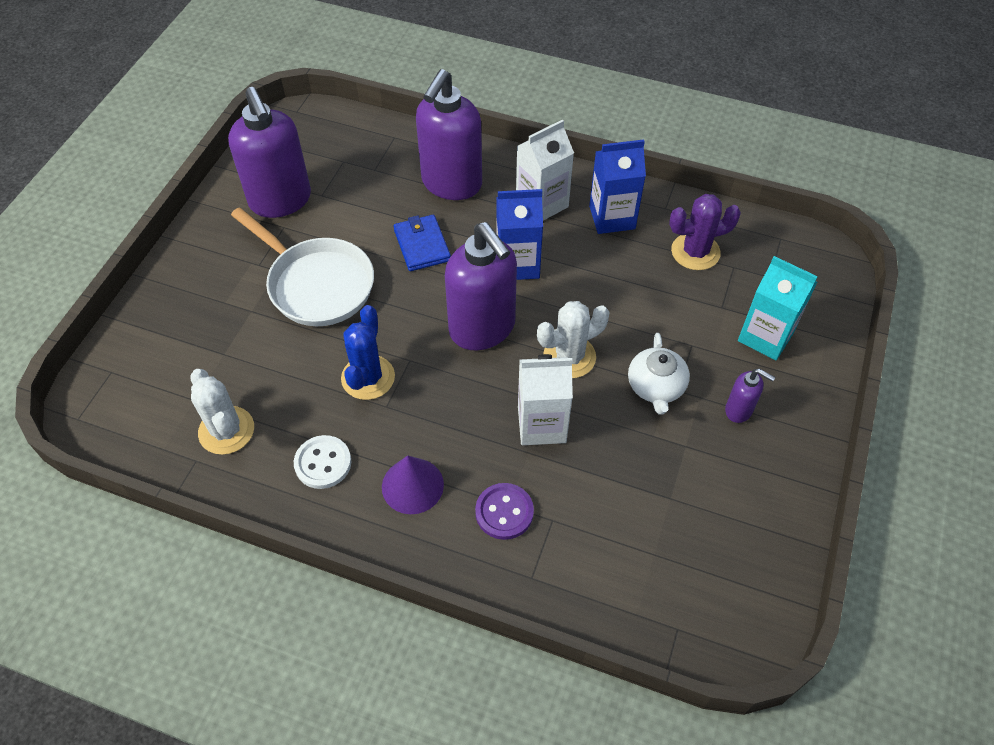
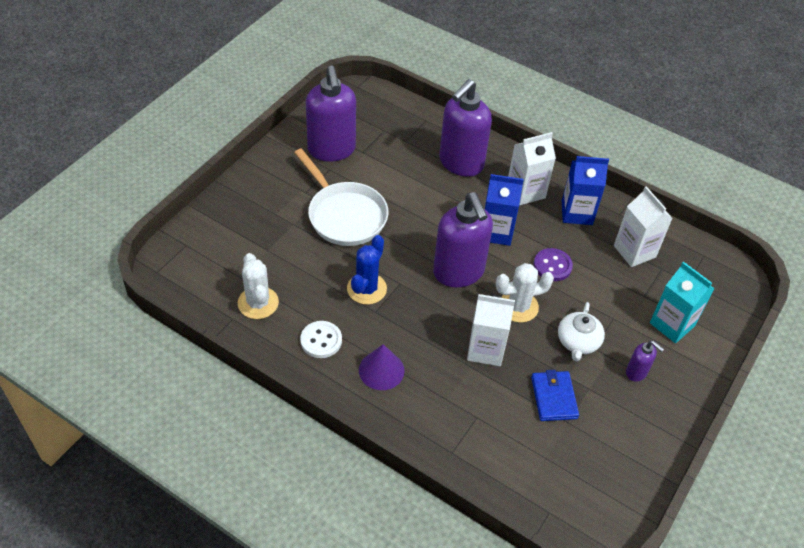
camera: 10 degrees right, 5 degrees down
(422, 245) = (428, 203): blue wallet -> blue wallet (554, 397)
(504, 512) = (443, 403): purple button -> purple button (552, 266)
(695, 252) = (634, 251): purple cactus -> white carton

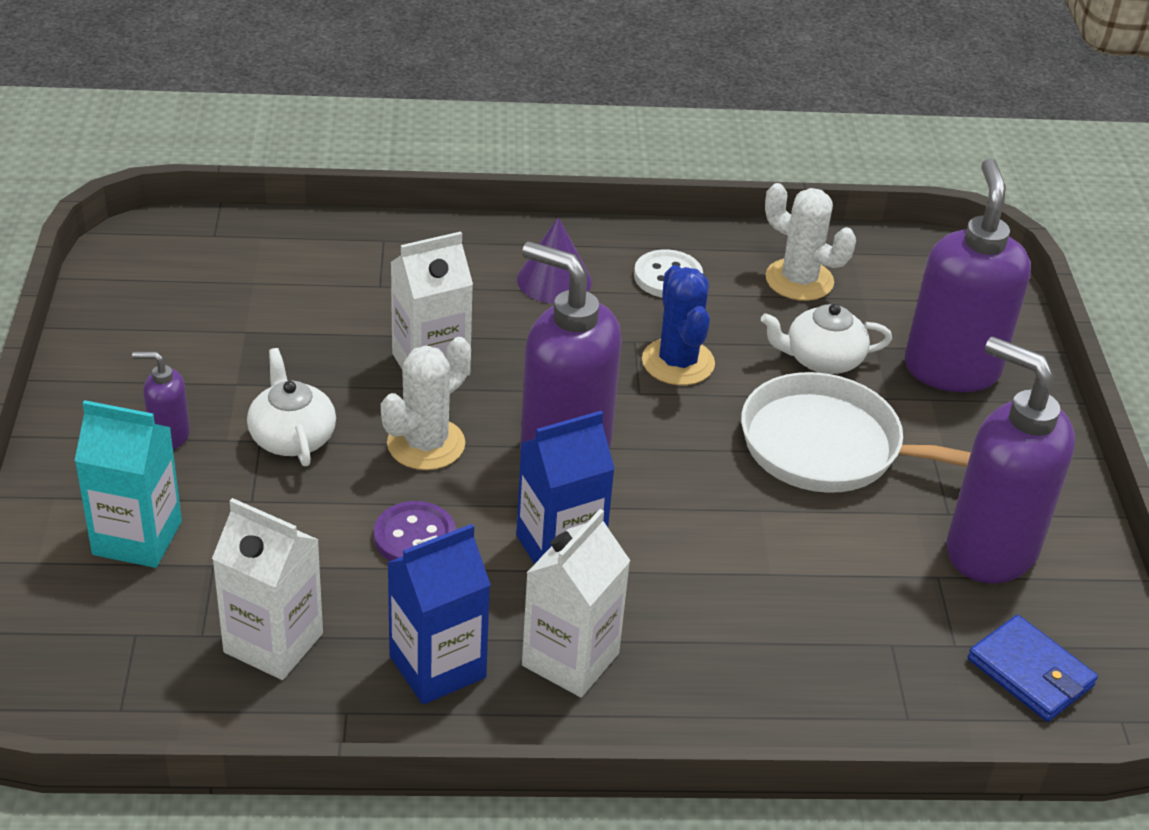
camera: 145 degrees right, 10 degrees down
(299, 256) = (822, 359): none -> white teapot
(460, 163) = (745, 653): purple soap dispenser -> purple soap dispenser (951, 369)
(554, 397) = (284, 350): blue wallet -> blue wallet (1030, 673)

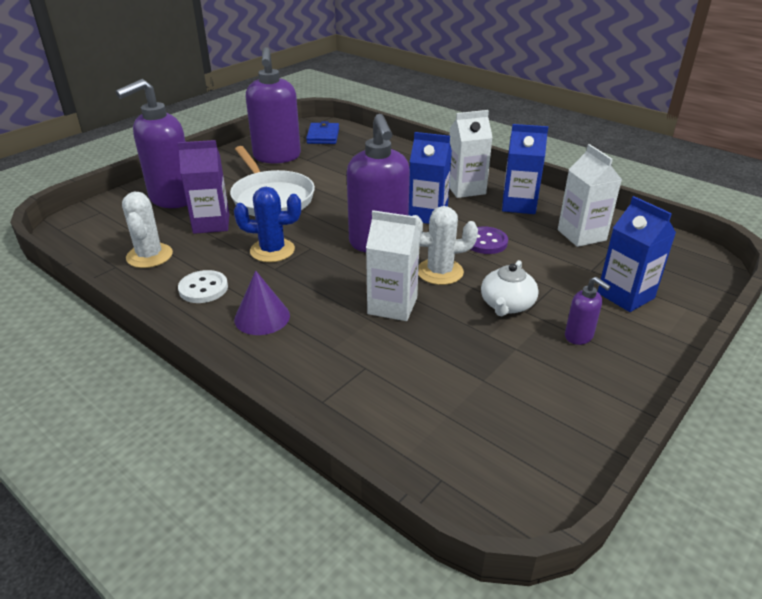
camera: 135 degrees left, 5 degrees down
(137, 538) = (625, 295): turquoise carton -> blue carton
(678, 362) = (272, 250): blue cactus -> blue cactus turned 60 degrees clockwise
(822, 359) = (211, 224): white teapot -> purple carton

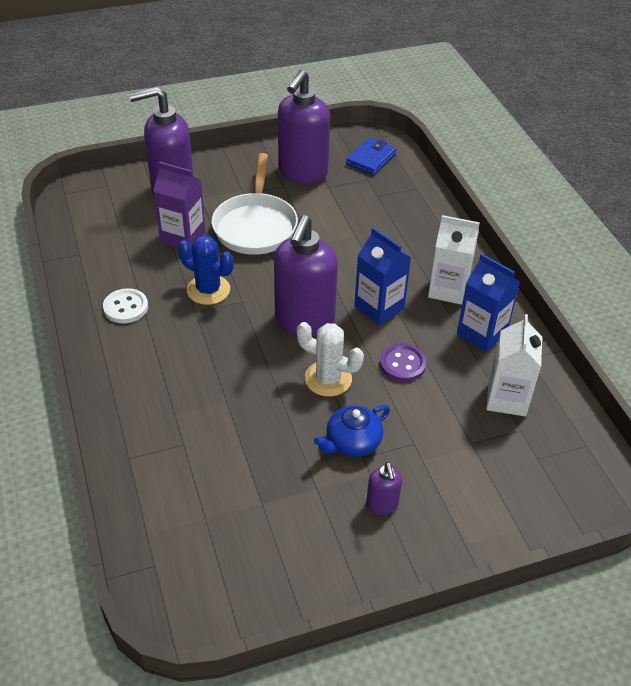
camera: 30 degrees right, 10 degrees up
(149, 256) = (110, 253): white cactus -> none
(262, 317) = (146, 358): purple cone -> none
(392, 306) = (255, 395): white carton -> none
(507, 305) = (352, 442): white teapot -> blue teapot
(625, 295) = (472, 486): blue carton -> none

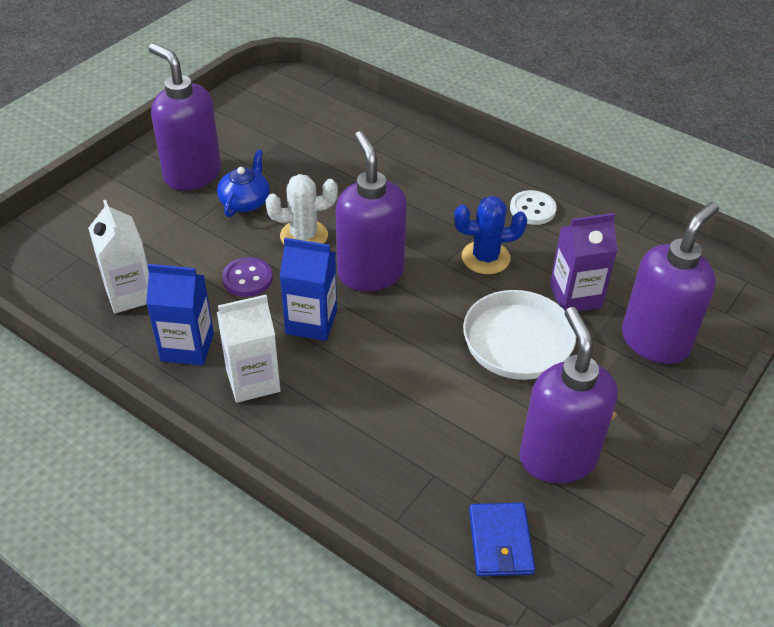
camera: 145 degrees right, 0 degrees up
(382, 505) = (192, 175): purple soap dispenser -> purple soap dispenser, size x2.21

